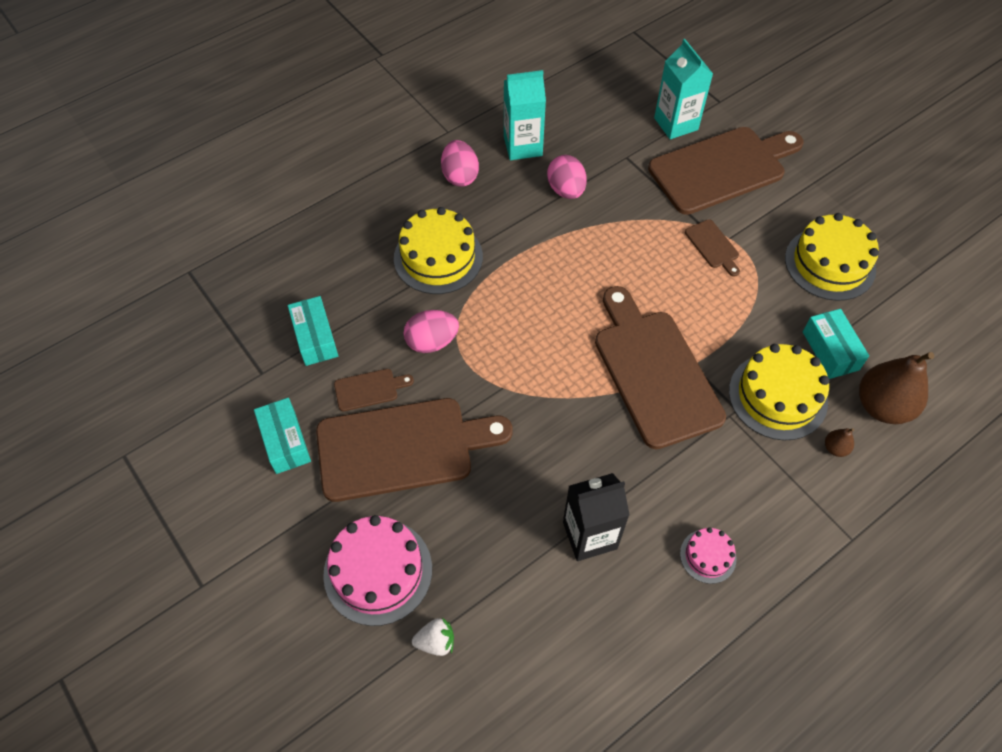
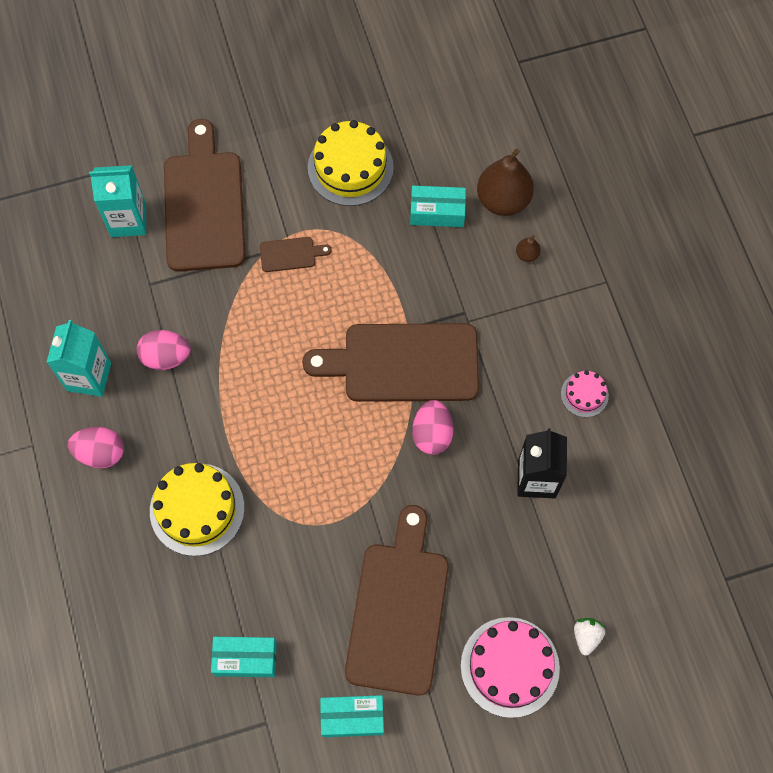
camera: 70 degrees left, 10 degrees up
(369, 389) = (325, 622): brown cutting board -> none
(432, 342) = (295, 547): pink egg -> pink egg (432, 434)
(777, 396) = (464, 274): yellow cake -> none

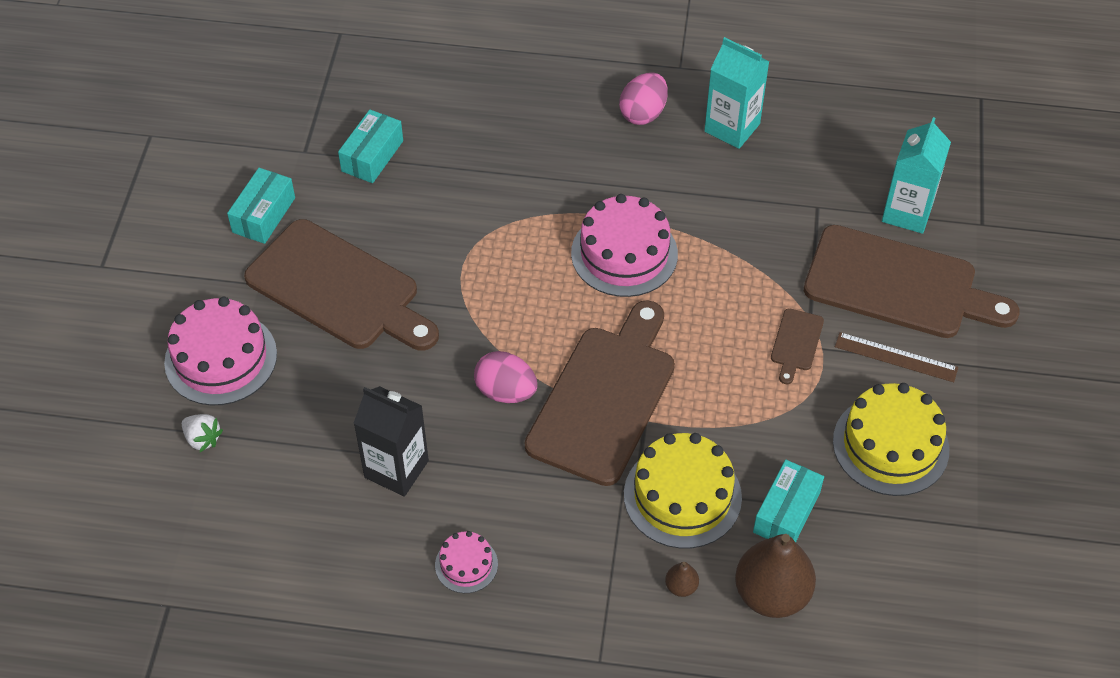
camera: 115 degrees right, 15 degrees down
(166, 357) = (722, 194): pink egg -> none
(197, 509) = (541, 167): yellow cake -> yellow cake (682, 496)
(261, 405) = (624, 253): none -> pink cake
(272, 187) = (896, 357): none -> brown ruler

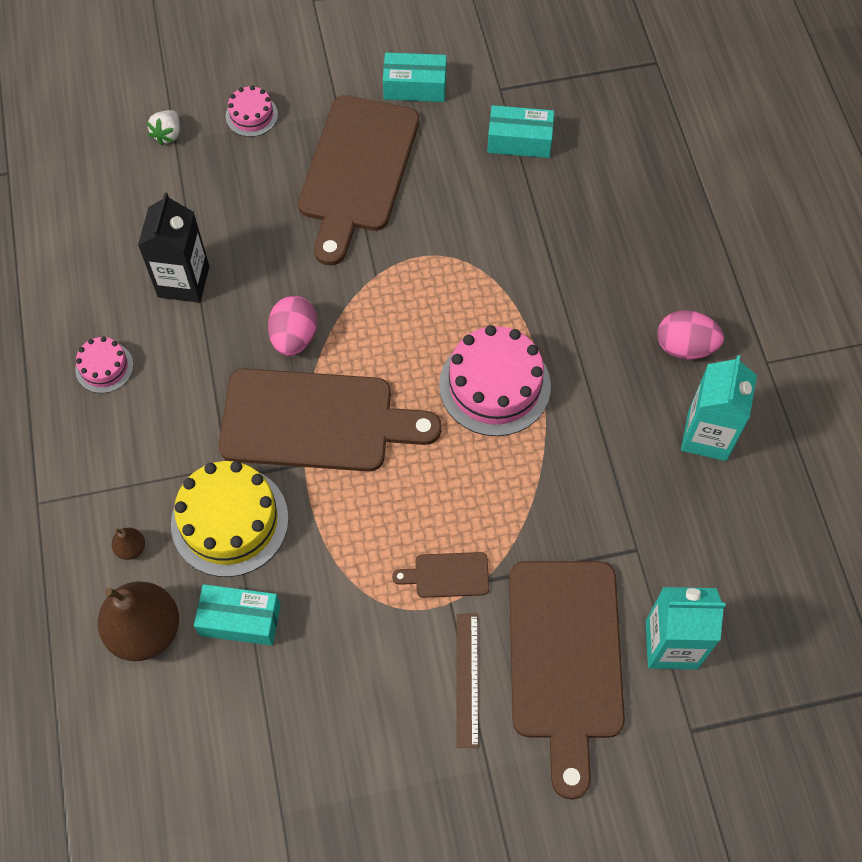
camera: 70 degrees right, 10 degrees up
(221, 358) = (251, 115): pink cake -> pink cake, size x0.52
(890, 445) = (353, 700): yellow cake -> none

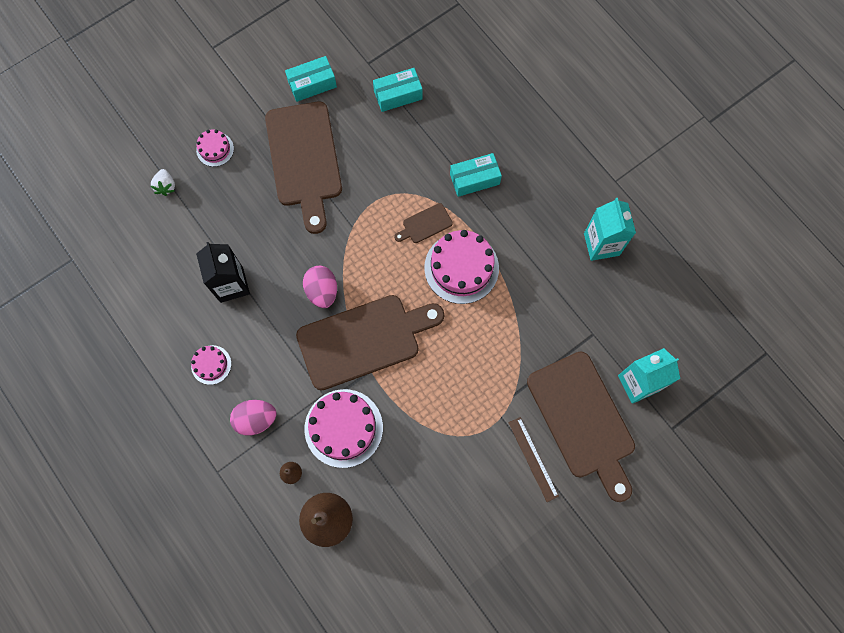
camera: 25 degrees left, 10 degrees up
(229, 521) = (343, 428): yellow cake -> pink cake
(240, 620) = (382, 486): turquoise box -> turquoise box (474, 179)
(447, 575) = (491, 401): brown cutting board -> brown cutting board (425, 224)
(685, 347) = (563, 192): pink egg -> pink egg (256, 419)

